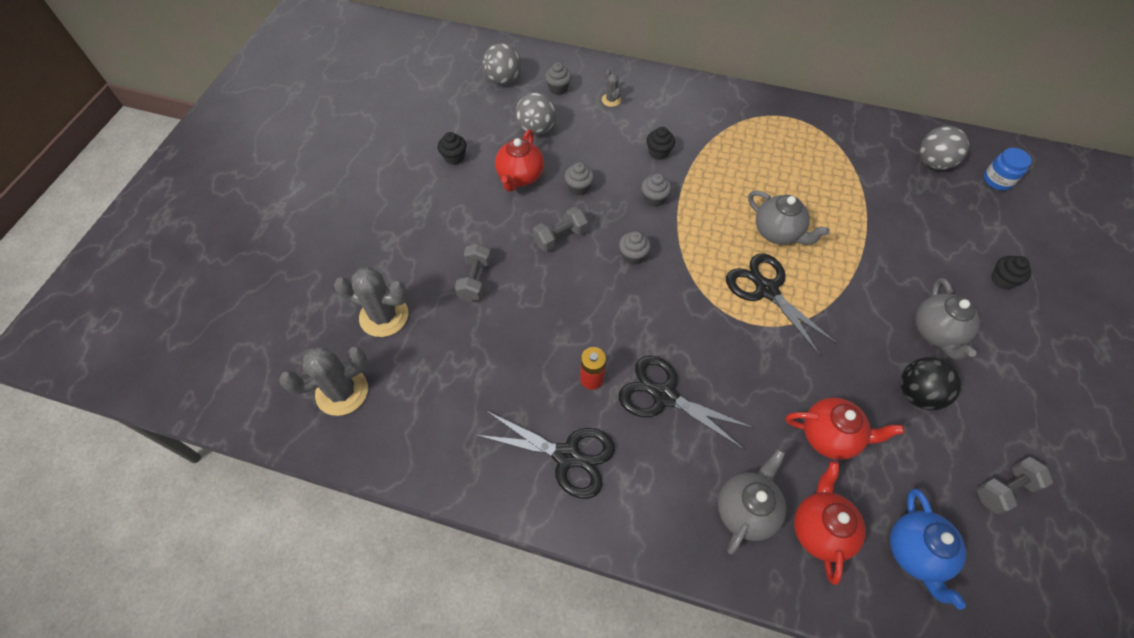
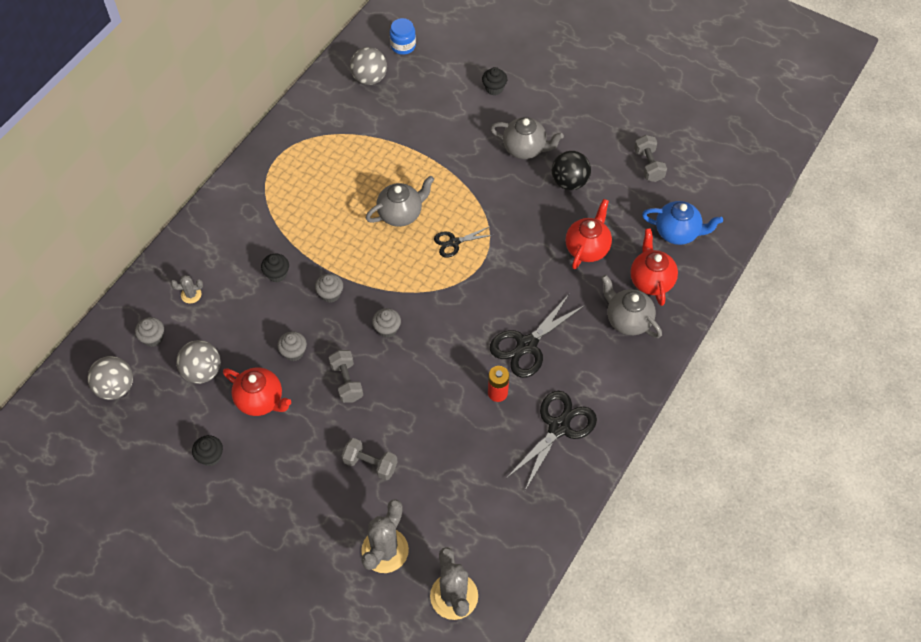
camera: 75 degrees left, 0 degrees up
(767, 290) = (454, 242): black scissors -> black scissors, size x0.58
(820, 529) = (651, 280): red teapot -> red teapot turned 60 degrees clockwise

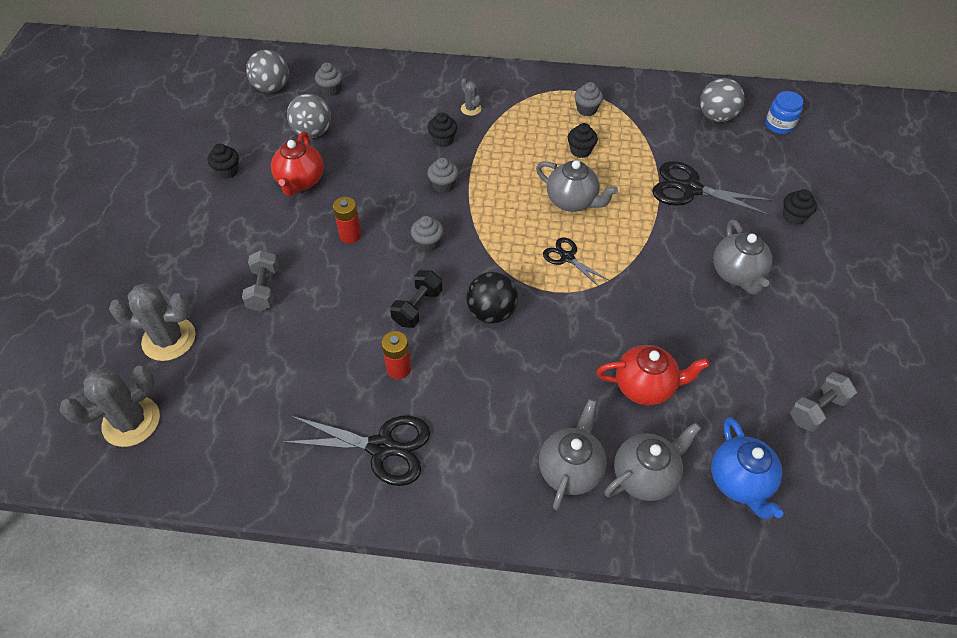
camera: 65 degrees right, 5 degrees down
(191, 294) = (388, 95): grey cactus -> grey cactus (471, 109)
(294, 352) = (364, 184): grey cupcake -> grey cupcake (586, 109)
(347, 382) = (350, 235): grey dumbbell -> red battery
(350, 183) = (580, 150): none -> black cupcake
(447, 360) = (417, 307): none -> black dumbbell
(527, 345) = (475, 374): black scissors -> black scissors (690, 189)
(569, 182) = (725, 333): black ball -> black ball (491, 312)
(651, 280) = (645, 475): red teapot -> grey teapot

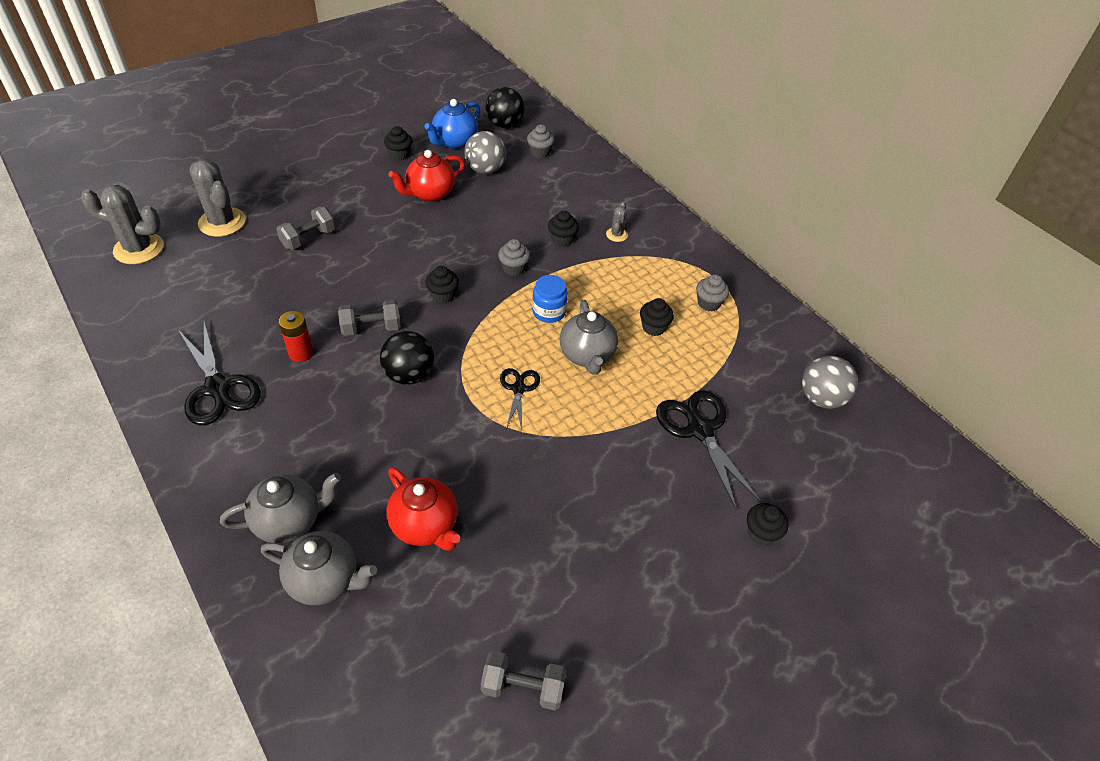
camera: 45 degrees right, 5 degrees down
(272, 88) = (505, 125): grey ball -> black ball
(350, 235) = (405, 249): red battery -> none
(417, 307) = (371, 328): black dumbbell -> grey dumbbell
(428, 243) = (443, 295): grey cupcake -> black cupcake
(737, 274) = (631, 525): grey teapot -> none
(740, 482) = (377, 663): blue teapot -> blue teapot (454, 142)
(779, 125) = (875, 454): blue jar -> blue jar (549, 312)

